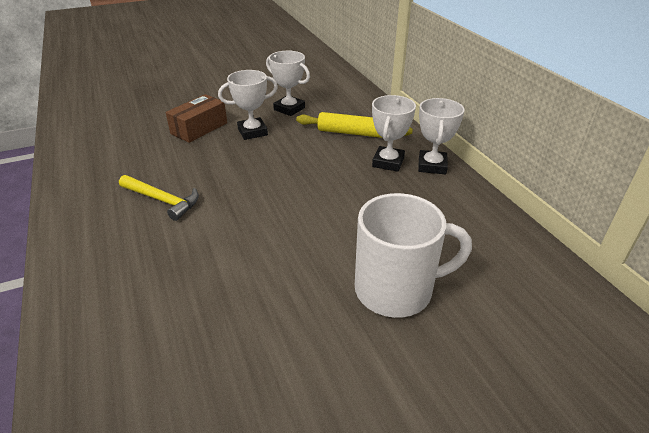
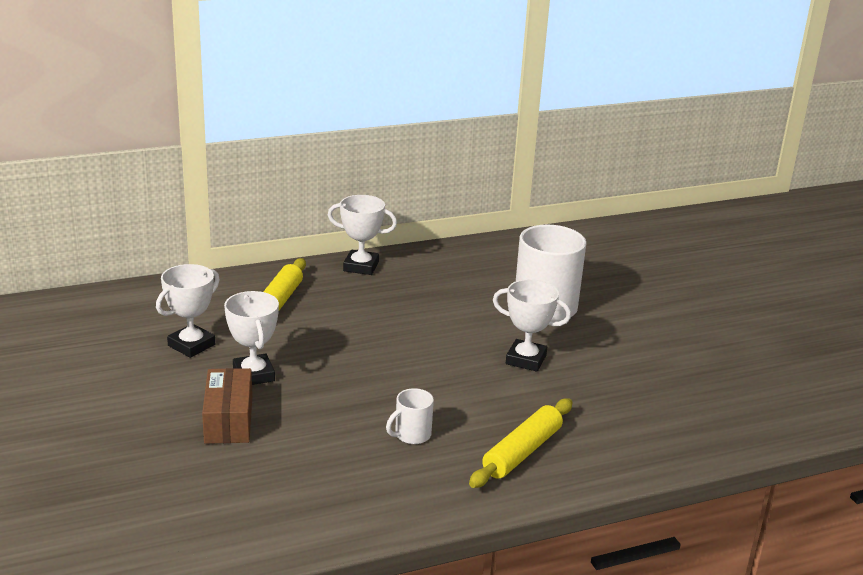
camera: 90 degrees left, 10 degrees down
(119, 262) = (522, 452): none -> yellow rolling pin
(162, 200) = (411, 435): yellow hammer -> white mug
(199, 128) = (229, 420): brown box -> brown box turned 45 degrees clockwise
(388, 162) = (350, 289): white trophy -> white trophy (526, 359)

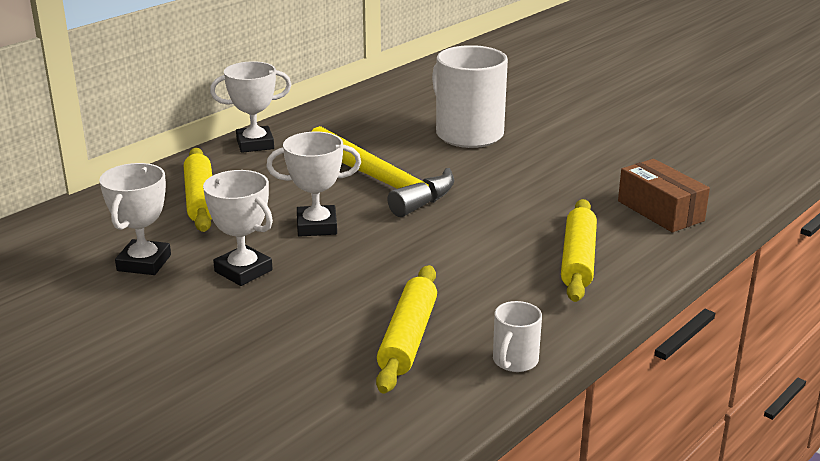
camera: 25 degrees left, 0 degrees up
(229, 420) = (260, 321): brown box -> brown box (660, 211)
(321, 471) = (408, 338): none -> yellow rolling pin
(411, 435) = (462, 277): white mug -> white mug (514, 361)
(429, 331) = (382, 182): none -> yellow hammer
(526, 359) = (498, 182): white trophy -> white trophy (317, 226)

